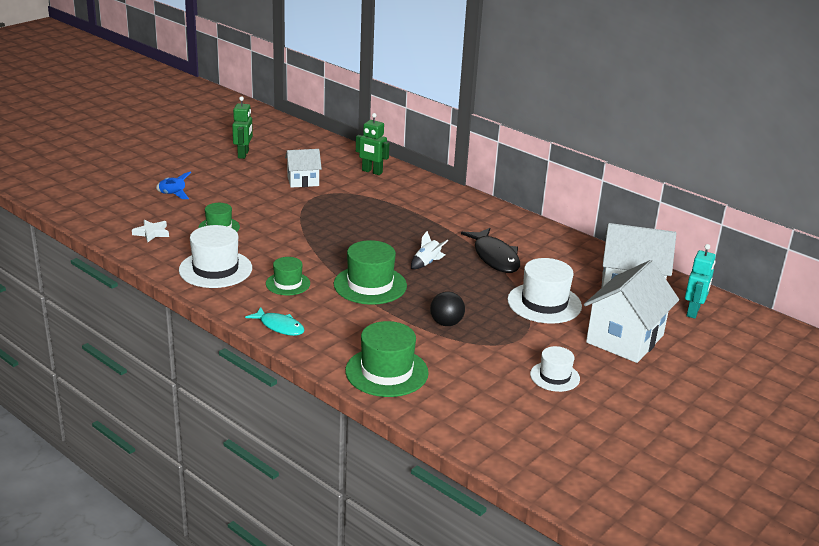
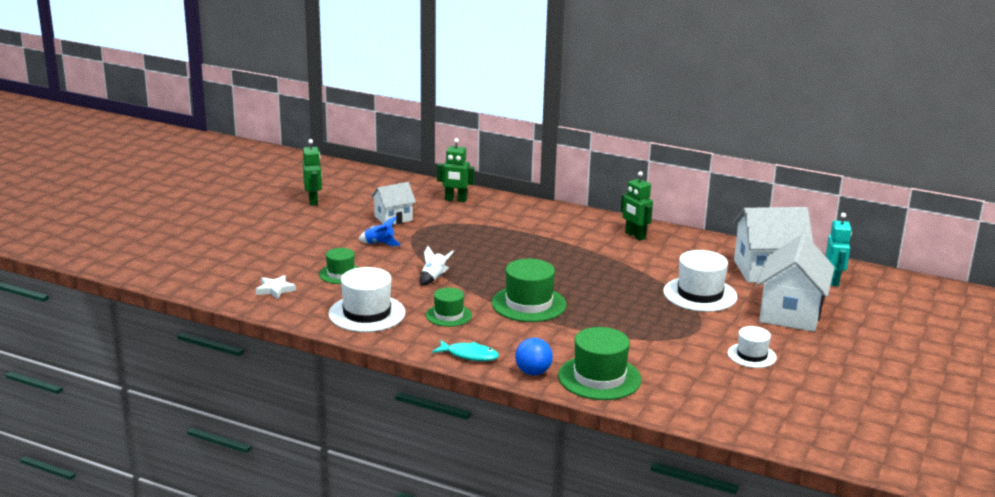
camera: 15 degrees left, 5 degrees down
(173, 195) = (269, 250): blue rocket -> blue rocket (379, 243)
(327, 354) = (533, 372): none -> blue ball
(427, 263) = (568, 276): white rocket -> white rocket (433, 278)
(446, 323) = (624, 326): black ball -> none
(494, 257) = (627, 261): black fish -> none
(519, 233) = (635, 236): none -> green robot

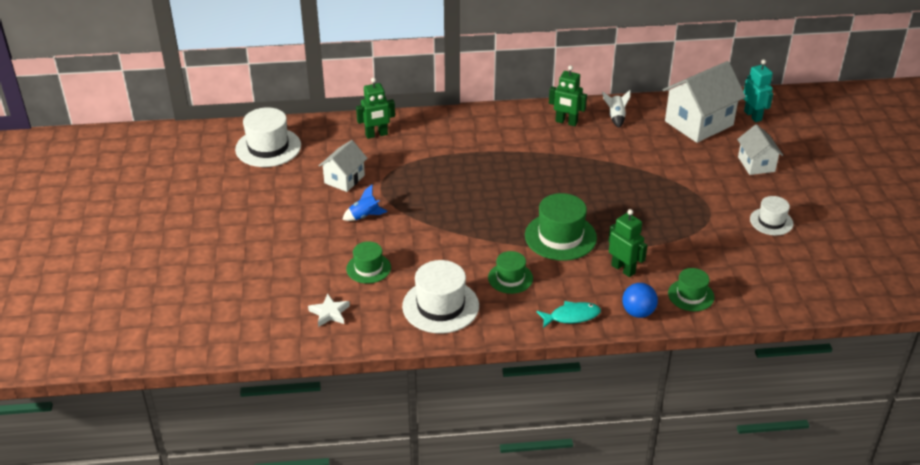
camera: 30 degrees left, 15 degrees up
(313, 201) = (247, 185): green robot -> green robot (623, 269)
(433, 278) = (453, 239): white rocket -> white rocket (616, 117)
(599, 378) = (691, 295): green hat -> green hat, size x0.60
(700, 294) = (676, 170): white hat -> white hat (268, 147)
(790, 313) = (756, 164): white house -> white house, size x0.57

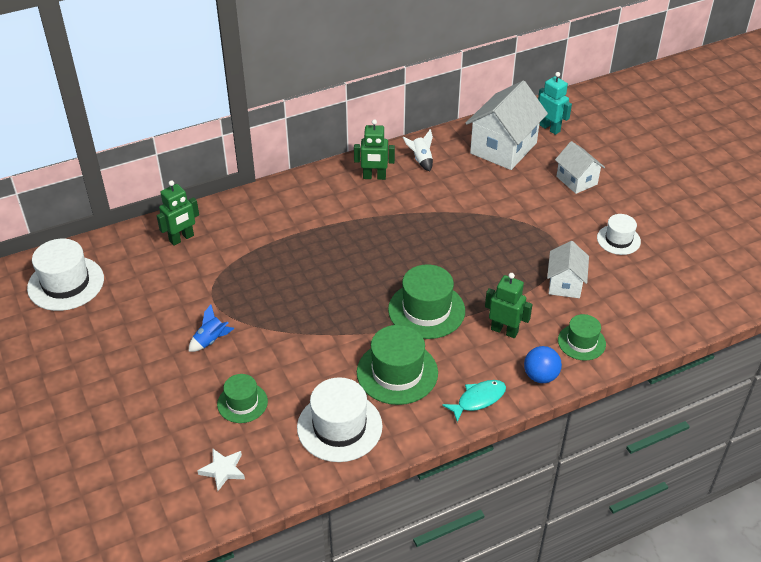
camera: 20 degrees left, 5 degrees up
(344, 179) = (169, 301): white house -> white house (565, 284)
(510, 278) = (397, 372): green hat -> green hat, size x1.66

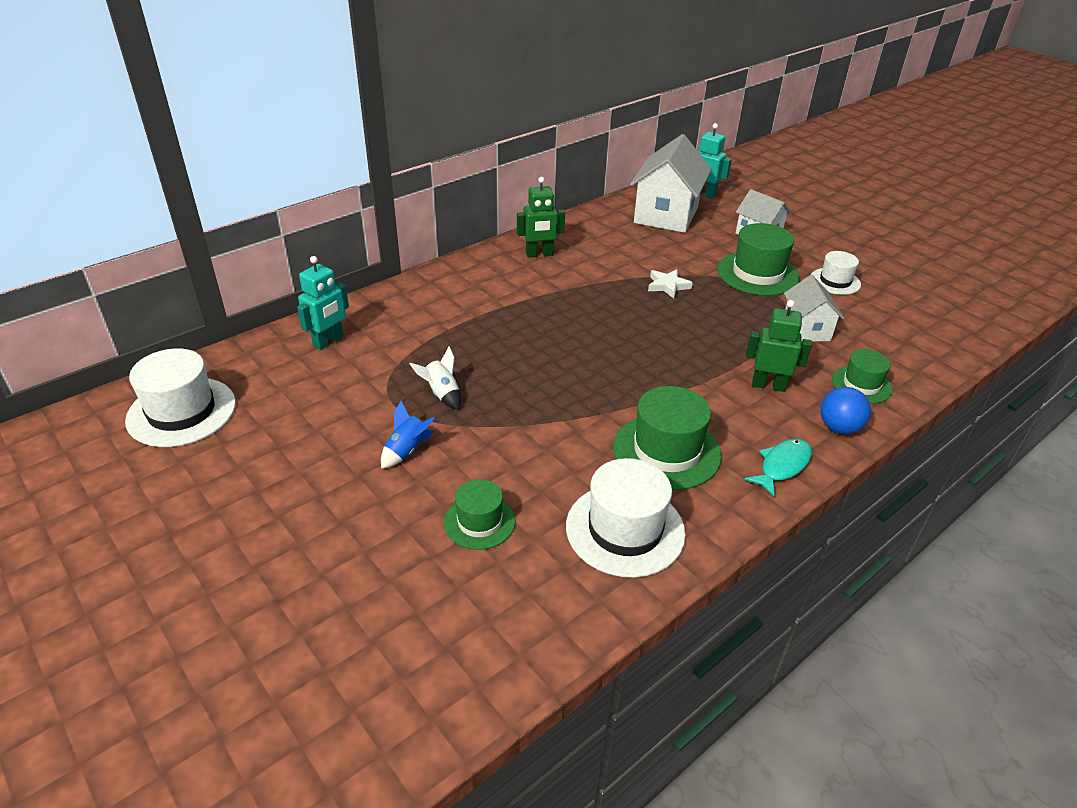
camera: 15 degrees left, 5 degrees down
(182, 238) = (328, 341): green robot -> turquoise robot
(223, 470) = (486, 619): white star -> white star (667, 286)
(421, 160) = (584, 234): white rocket -> white rocket (442, 394)
(426, 310) = (666, 377): green hat -> green hat (757, 274)

